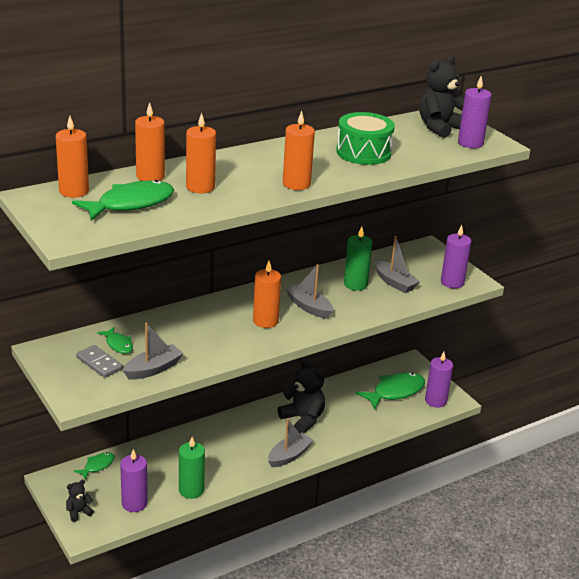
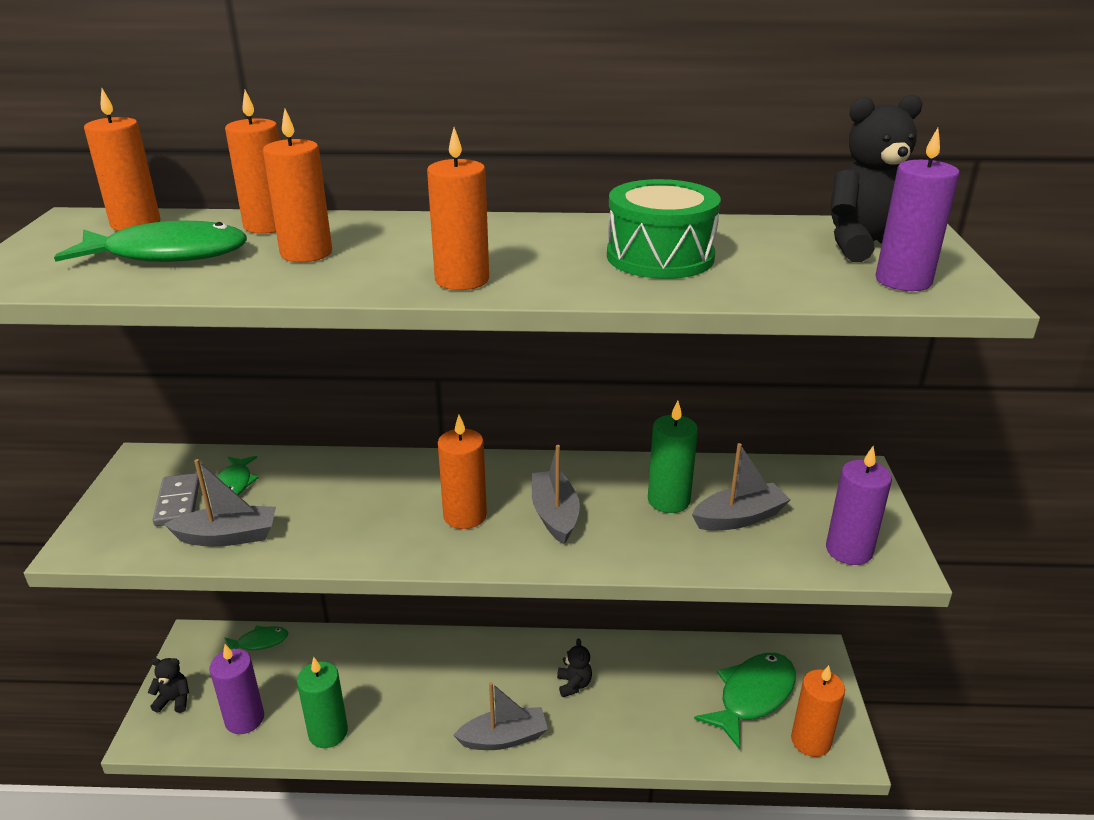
camera: 35 degrees right, 0 degrees up
(303, 419) = (574, 684): black teddy bear -> black teddy bear, size x0.51
(394, 282) = (739, 518): grey boat -> grey boat turned 105 degrees counterclockwise
(395, 392) = (752, 696): green fish -> green fish turned 45 degrees counterclockwise
(435, 401) = (810, 741): purple candle -> orange candle

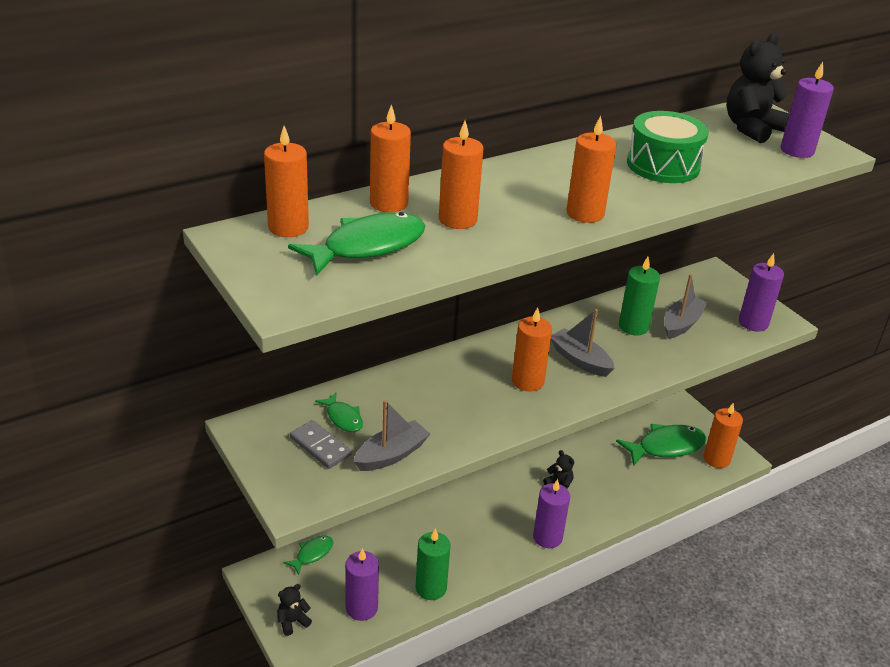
camera: 35 degrees left, 5 degrees up
(504, 738) = (547, 537): grey boat -> purple candle
(752, 696) = (666, 447): green fish -> green fish turned 60 degrees clockwise

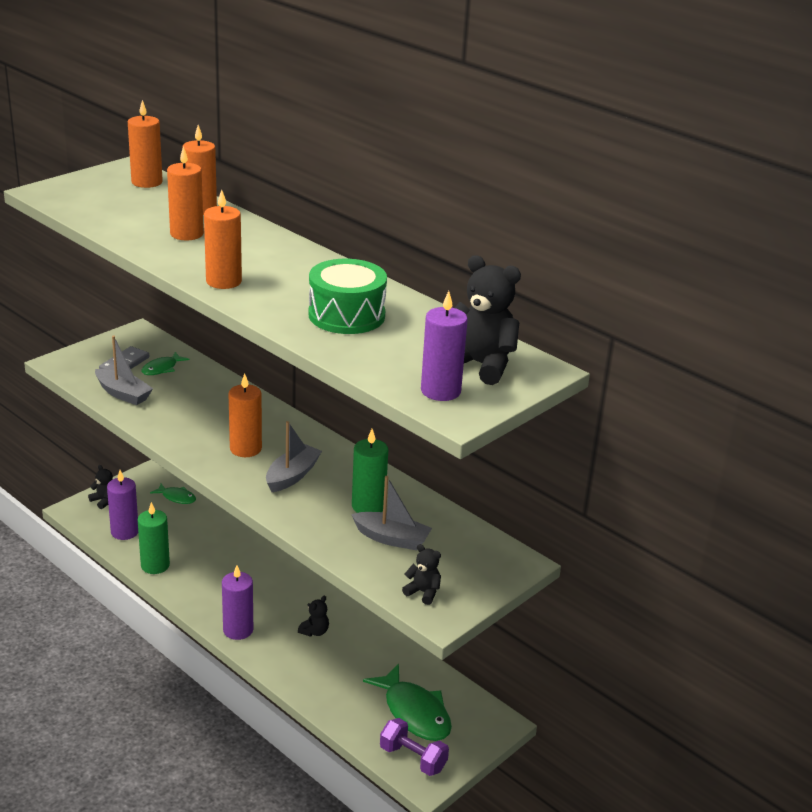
camera: 75 degrees right, 5 degrees down
(367, 246) = (129, 208): green fish -> none
(716, 459) = (413, 758): orange candle -> purple dumbbell
(753, 323) = (423, 592): purple candle -> black teddy bear

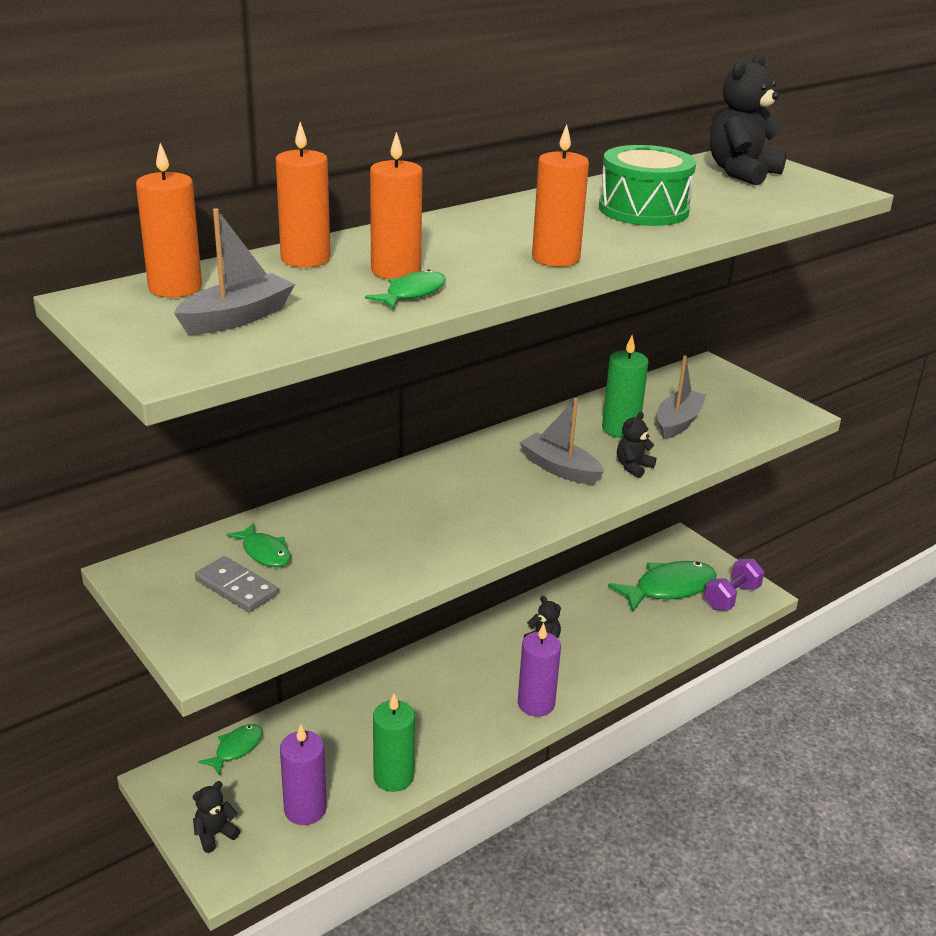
camera: 80 degrees left, 0 degrees up
(123, 394) = (330, 590): grey boat -> grey boat (237, 318)
(149, 240) = (412, 293): none -> green fish
(245, 449) = (497, 496): orange candle -> none
(423, 592) = (763, 416): black teddy bear -> black teddy bear (633, 467)
(440, 391) = (800, 190): purple candle -> none

